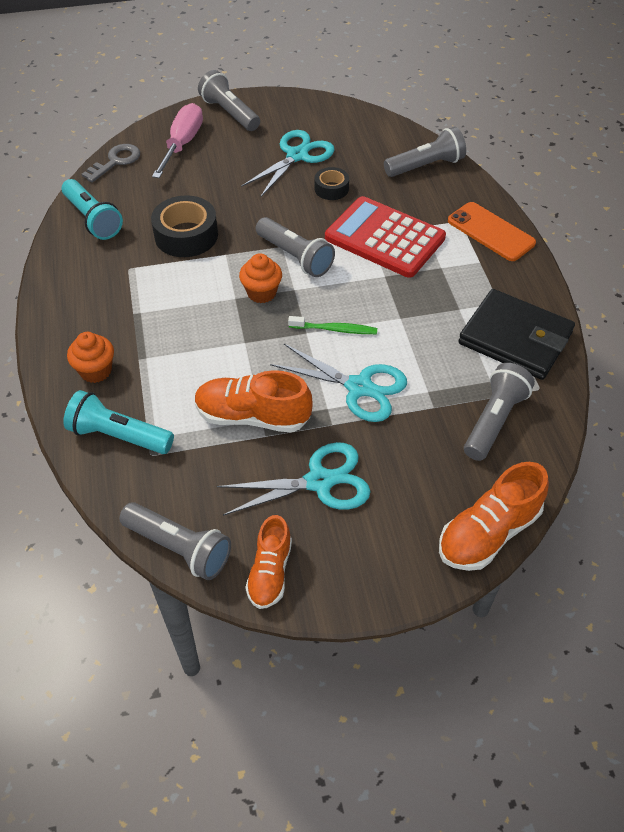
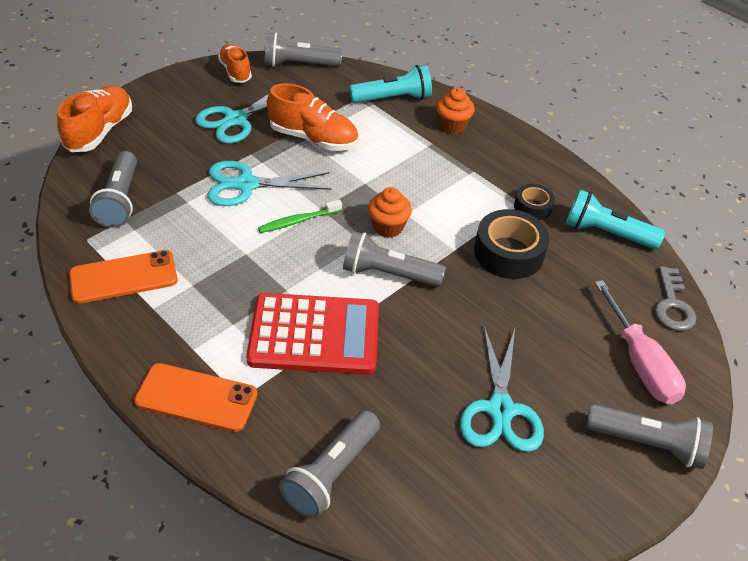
camera: 145 degrees right, 5 degrees down
(252, 416) = (313, 138): orange shoe -> orange shoe turned 45 degrees clockwise
(331, 189) = (420, 376): black tape -> black tape (532, 207)
(515, 338) = (123, 277): black wallet -> orange phone

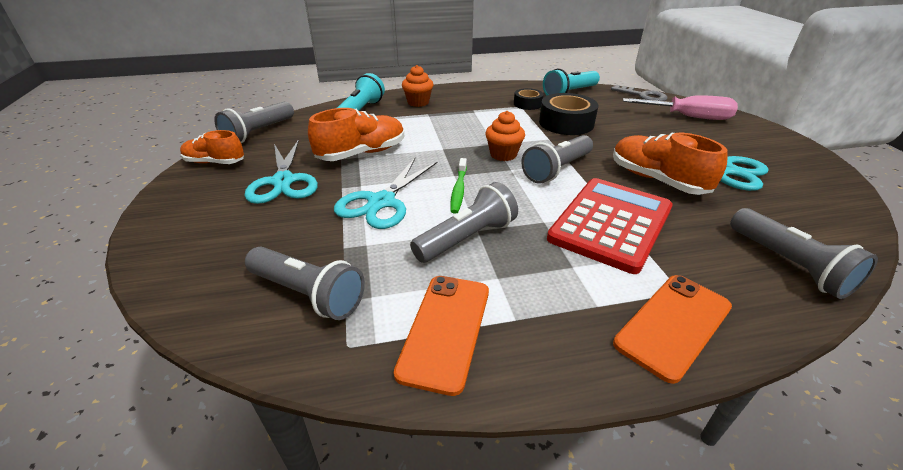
camera: 55 degrees left, 10 degrees down
(100, 131) = (164, 276): orange shoe -> orange shoe (657, 180)
(647, 443) = (759, 135): grey flashlight -> grey flashlight (467, 238)

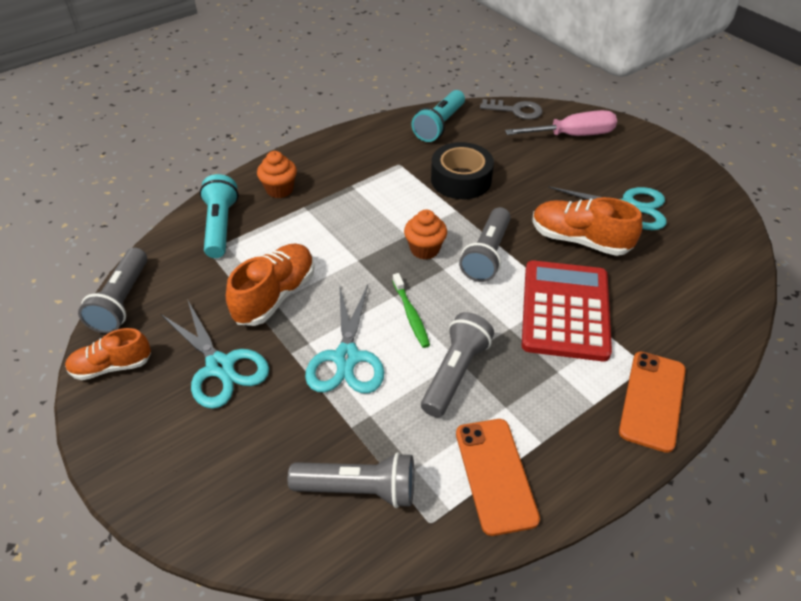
camera: 25 degrees left, 10 degrees up
(527, 104) = (405, 158): black tape -> none
(789, 265) = (709, 308): grey flashlight -> none

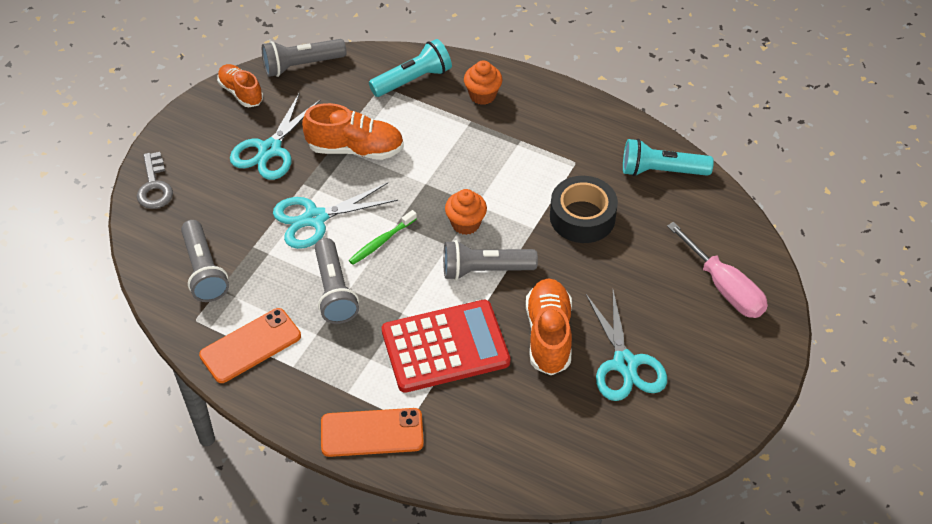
camera: 65 degrees right, 5 degrees up
(455, 373) = (334, 291): grey flashlight -> grey flashlight turned 75 degrees clockwise
(516, 110) = (736, 225): grey key -> grey key (154, 186)

